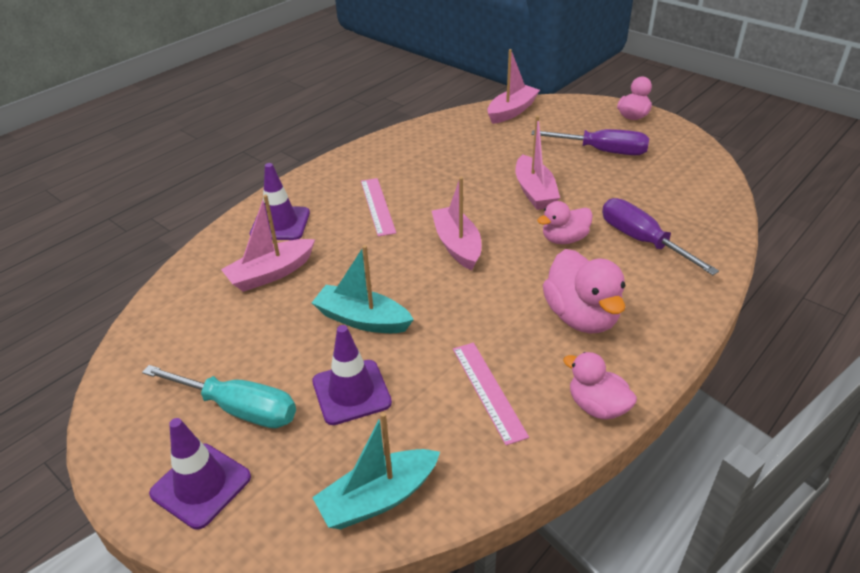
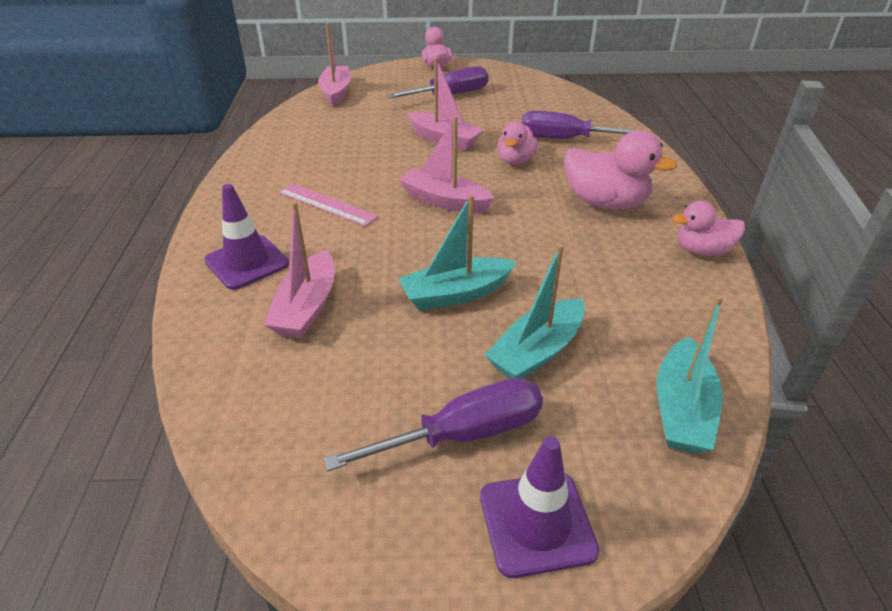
camera: 45 degrees left, 0 degrees up
(238, 409) = (463, 434): turquoise screwdriver -> purple screwdriver
(351, 392) = (537, 351): purple traffic cone -> turquoise boat
(488, 391) = (628, 284): pink ruler -> none

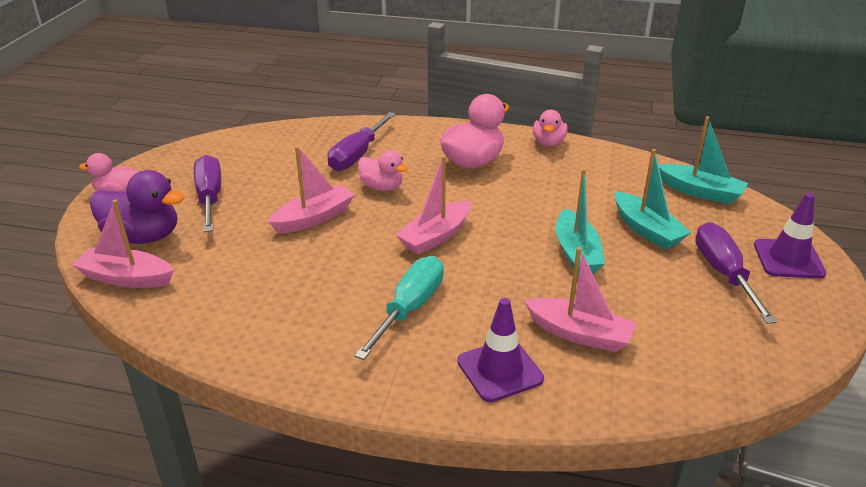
camera: 75 degrees left, 5 degrees down
(327, 204) = (409, 308): pink ruler -> turquoise screwdriver
(386, 86) = (143, 237): none -> purple duck

